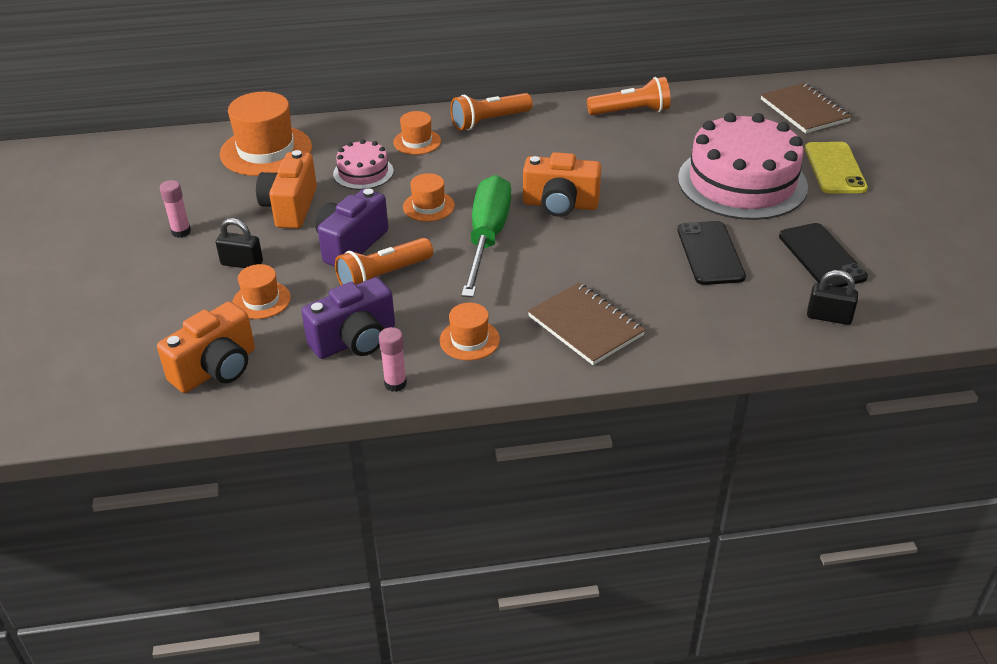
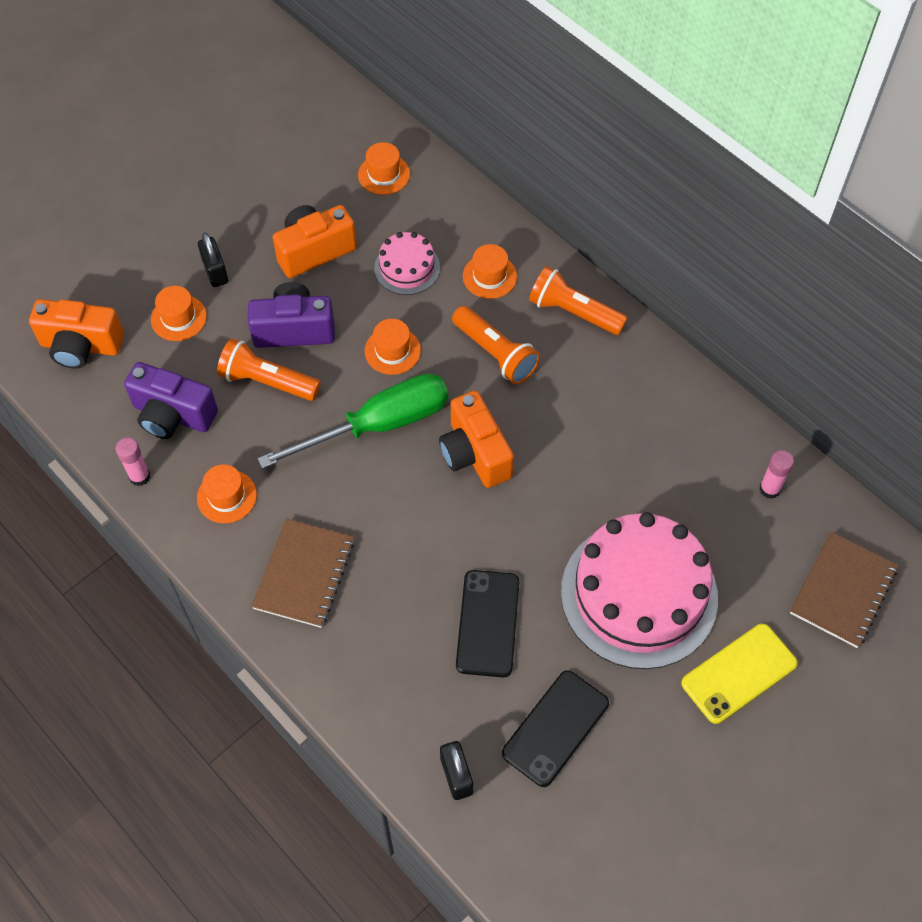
camera: 55 degrees right, 20 degrees up
(181, 232) = (226, 201): pink glue stick -> pink glue stick (769, 489)
(266, 151) = (384, 174): orange hat -> orange hat, size x0.53
(631, 111) = (697, 424): orange flashlight -> orange flashlight (495, 354)
(710, 253) = (487, 623): black phone -> black phone turned 45 degrees counterclockwise

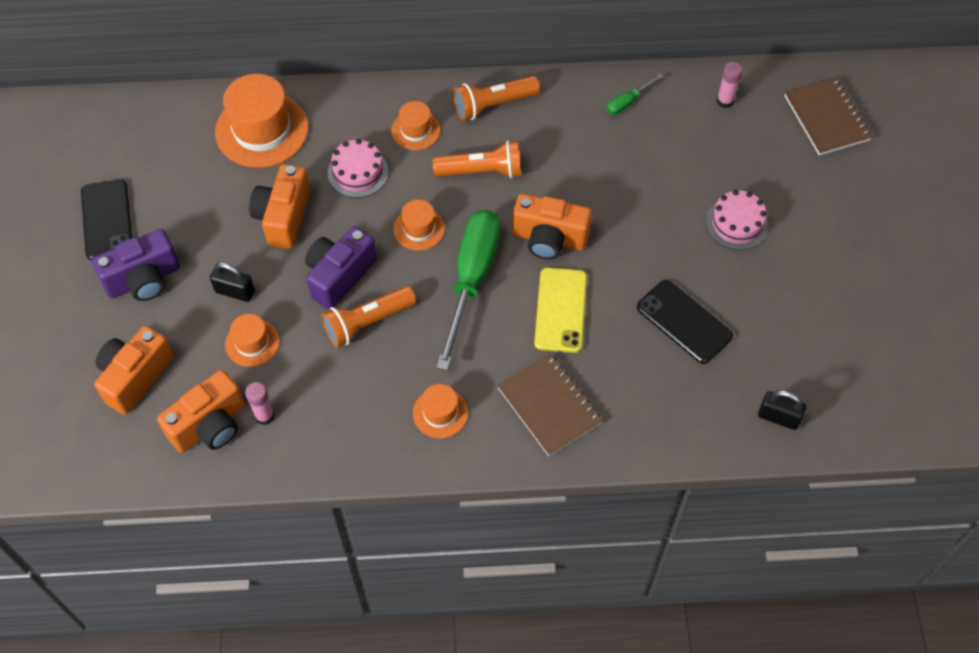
camera: 50 degrees left, 0 degrees up
(83, 267) = (135, 377): none -> orange camera
(140, 476) = (368, 459): pink glue stick -> pink glue stick (264, 416)
(172, 415) = (336, 403): purple camera -> purple camera (144, 280)
(384, 174) = (262, 130): orange hat -> orange hat, size x1.89
(555, 728) = (791, 337): black phone -> black phone (107, 220)
(639, 594) = (737, 223): pink cake -> pink cake, size x0.48
(684, 411) = (627, 102): none -> green screwdriver
(739, 673) = (836, 211): yellow phone -> yellow phone (561, 310)

